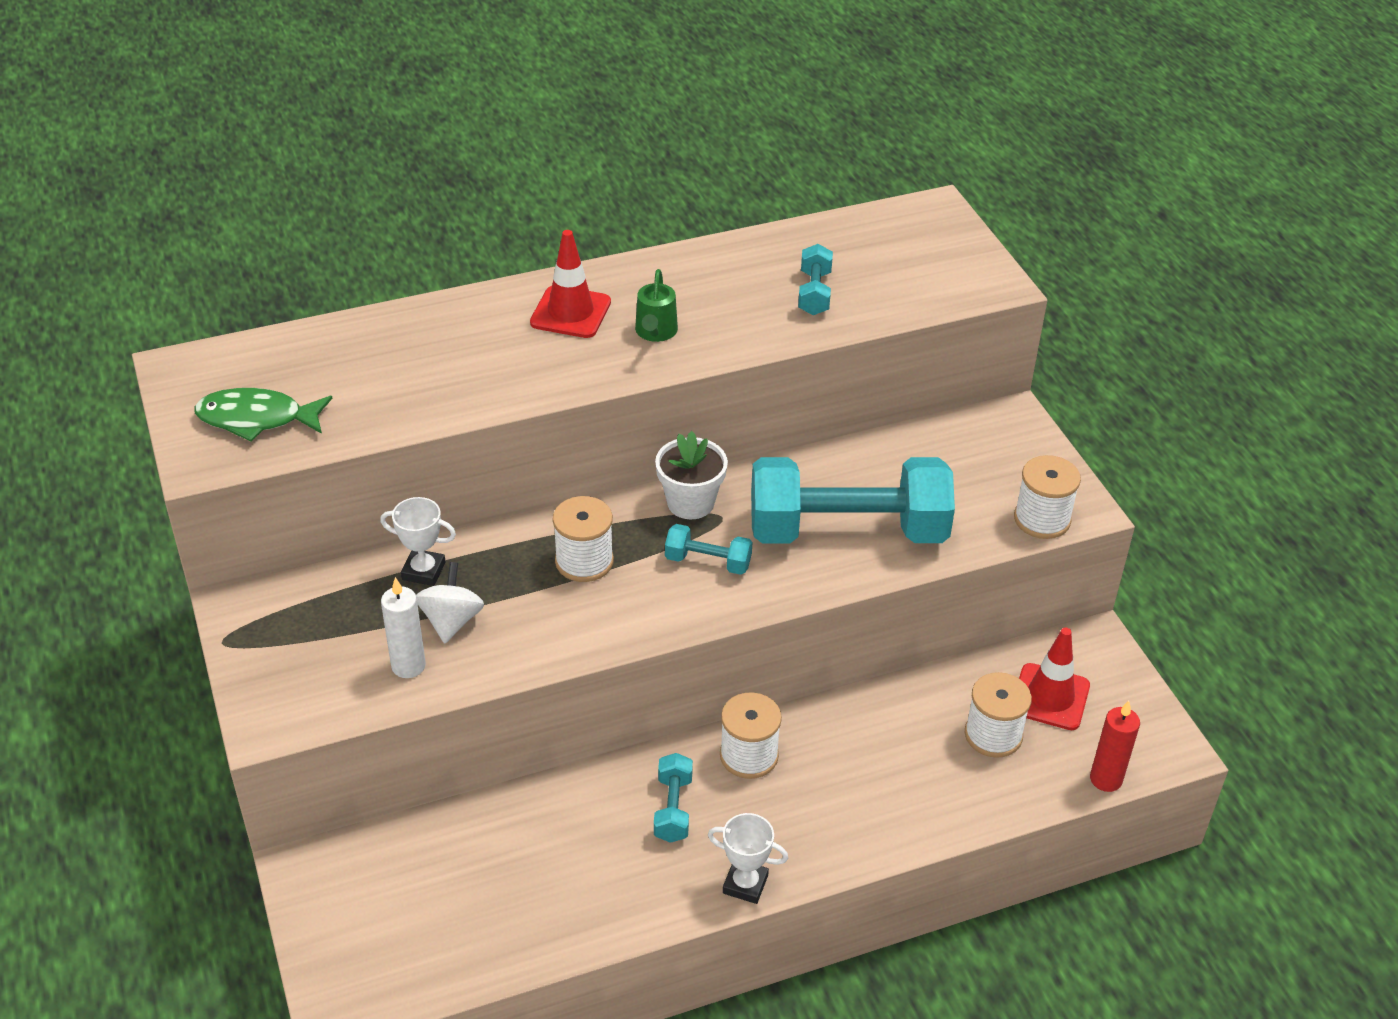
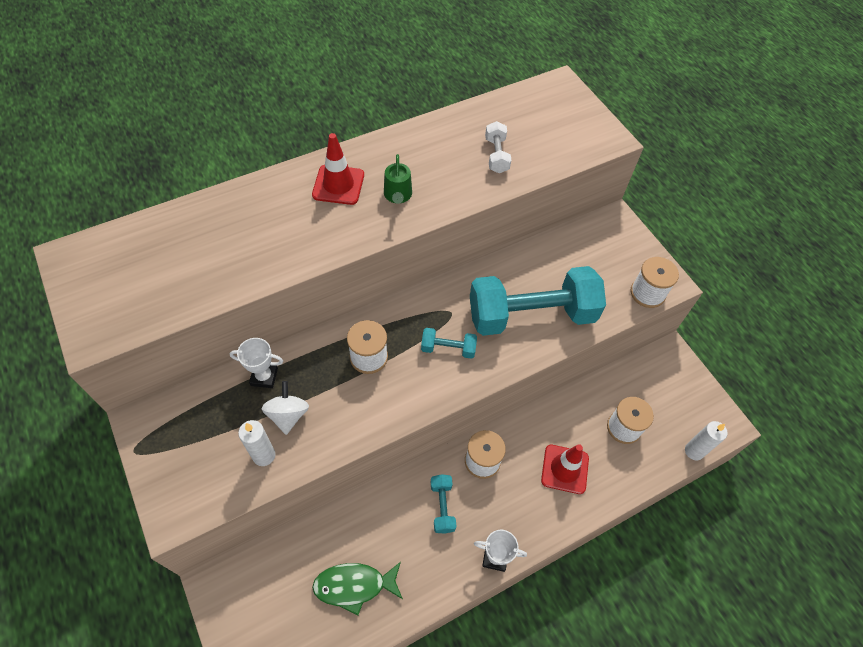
camera: 10 degrees left, 15 degrees up
(257, 419) = (129, 295): green fish -> green fish (354, 586)
(690, 503) = (430, 304): white flower pot -> none
(814, 293) = (496, 155): turquoise dumbbell -> white dumbbell
(1050, 697) = (652, 396): red traffic cone -> red traffic cone (565, 469)
(1106, 779) = (694, 451): red candle -> white candle

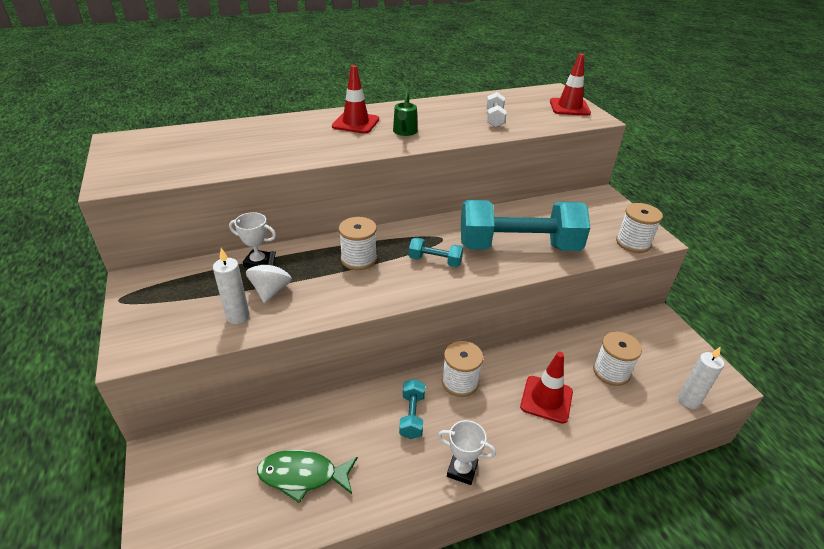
camera: 10 degrees right, 20 degrees down
(579, 120) = (569, 107): none -> red traffic cone

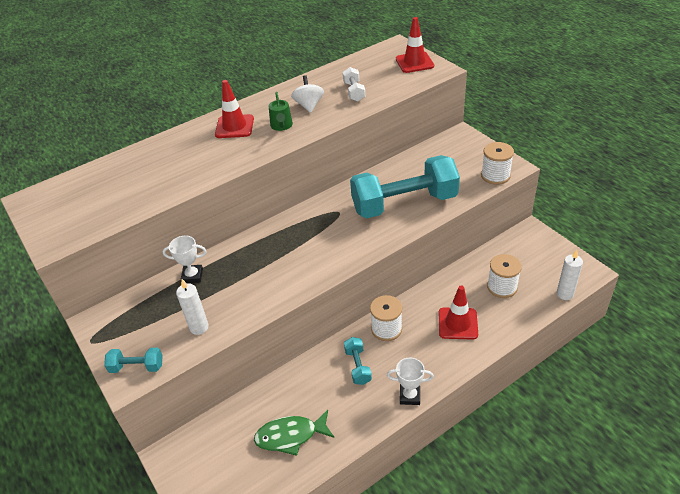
camera: 10 degrees left, 5 degrees up
(271, 290) = (215, 298): white spinning top -> white spinning top (309, 105)
(359, 259) = (276, 250): white spool -> none
(435, 261) = (340, 235): turquoise dumbbell -> turquoise dumbbell (137, 367)

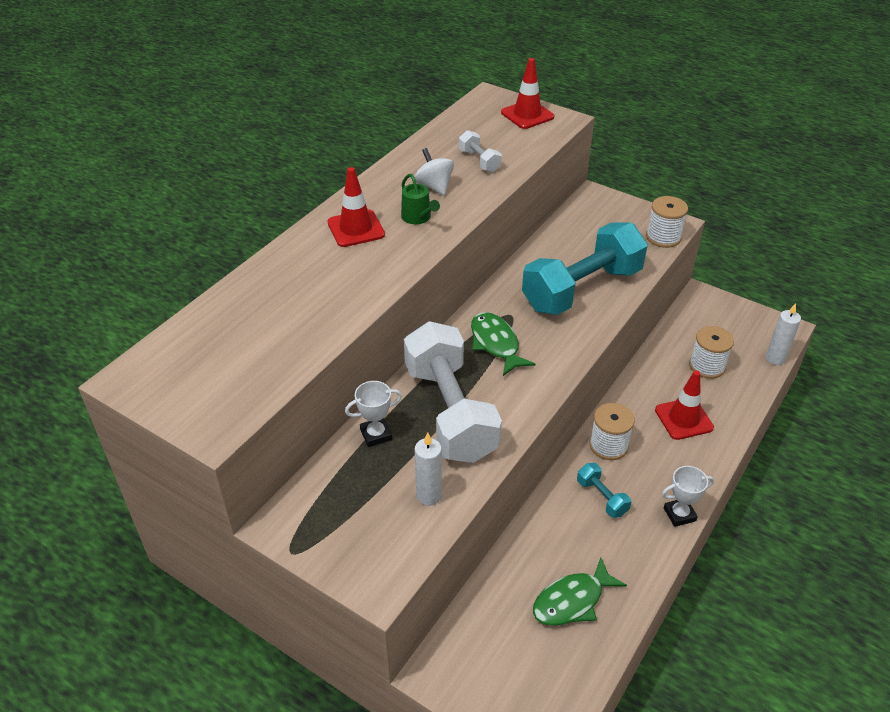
camera: 25 degrees left, 0 degrees up
(137, 367) = (380, 566): turquoise dumbbell -> none
(251, 272) = (450, 412): none -> white dumbbell
(314, 231) = (496, 344): none -> green fish

